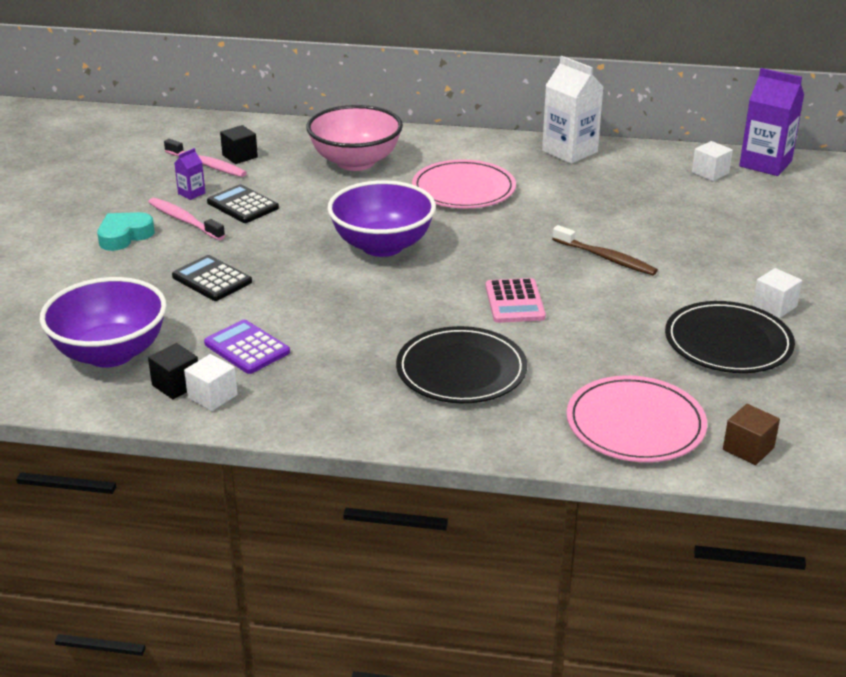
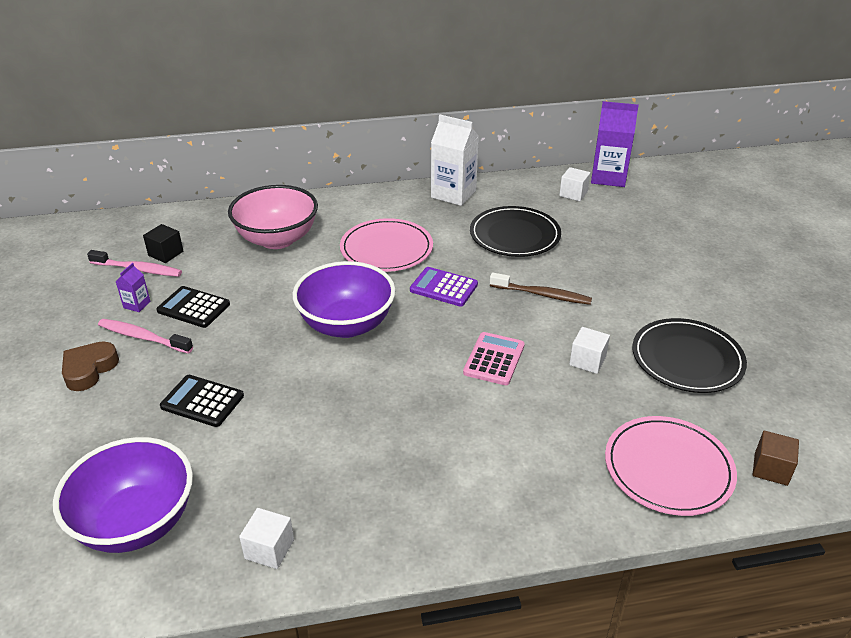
camera: 20 degrees left, 5 degrees up
(124, 236) = (89, 369): turquoise heart -> brown heart
(176, 385) = (225, 545): black cube -> none
(247, 348) = (276, 477): purple calculator -> purple calculator (443, 287)
(461, 370) = (489, 448): black plate -> black plate (514, 235)
(515, 302) = (494, 359): pink calculator -> pink calculator turned 135 degrees counterclockwise
(774, 306) = (699, 313): white cube -> white cube (587, 361)

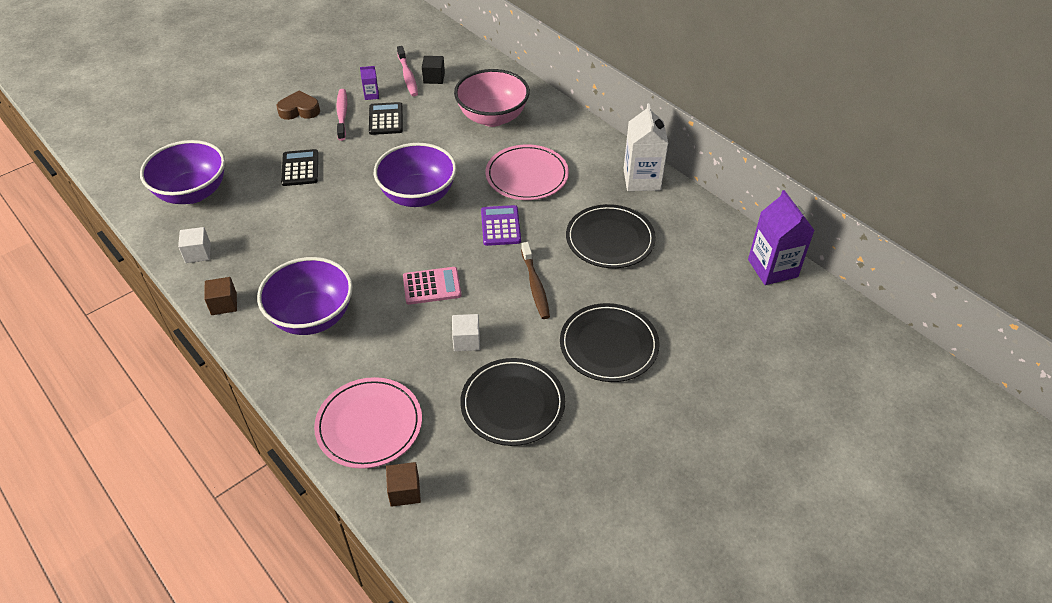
camera: 60 degrees right, 10 degrees up
(391, 546) = (224, 304): none -> brown cube
(474, 466) = (312, 316): none -> purple bowl
(573, 194) = (716, 253): white cube -> none
(644, 281) = (609, 345): none -> black plate

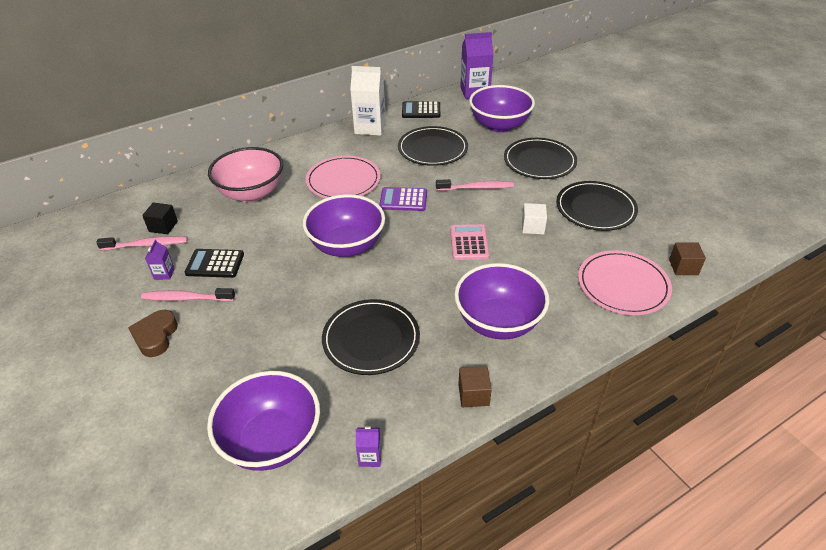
camera: 80 degrees left, 5 degrees down
(170, 247) = (370, 457): none -> purple carton
(198, 253) = (387, 426): white cube -> none
(292, 230) = (371, 339): none -> black plate
(300, 168) = (268, 334): black calculator -> black calculator (421, 110)
(535, 285) = (476, 188): brown toothbrush -> pink toothbrush
(688, 300) = (499, 125): none -> purple bowl

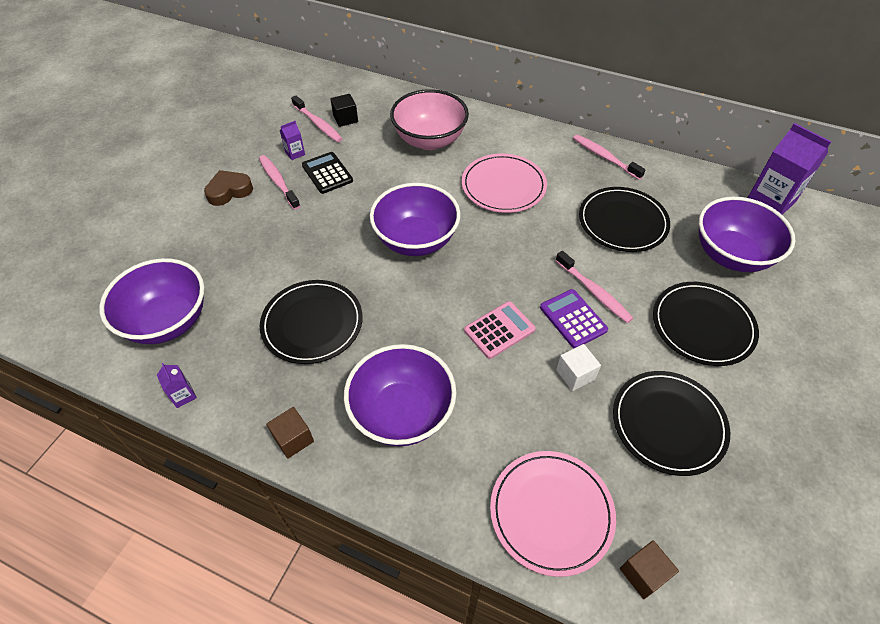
camera: 55 degrees right, 10 degrees up
(370, 127) = (605, 157): white carton -> pink toothbrush
(403, 200) = (517, 244): purple calculator -> purple calculator (573, 319)
(421, 110) = (679, 177): black calculator -> none

